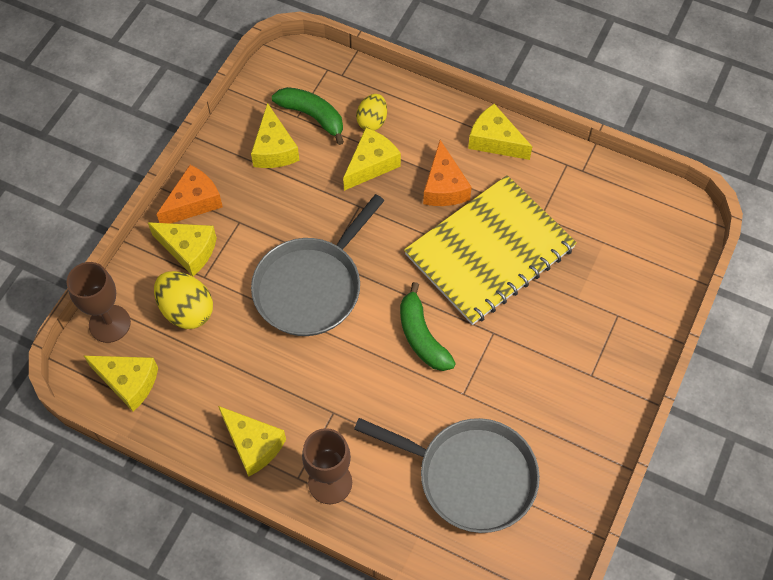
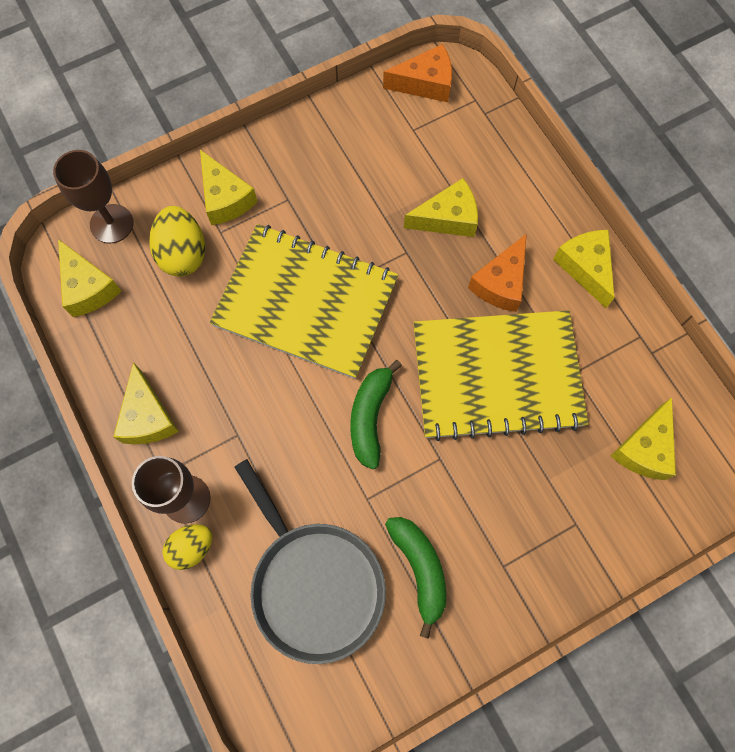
camera: 35 degrees right, 10 degrees up
(194, 202) = (262, 156): orange cheese -> orange cheese (425, 83)
(274, 149) = (369, 148): yellow cheese -> yellow cheese (644, 448)
(311, 287) = (305, 302): grey pan -> yellow notebook
(312, 116) = (428, 138): green banana -> green banana (419, 569)
(372, 121) = (480, 176): yellow egg -> yellow egg (192, 547)

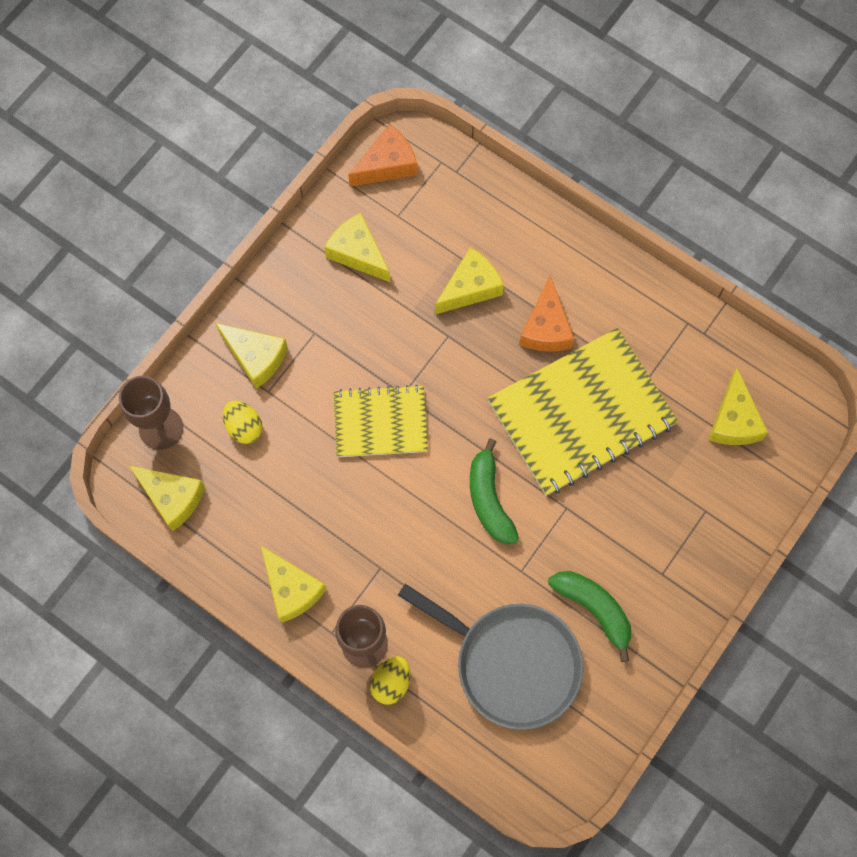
camera: 25 degrees left, 0 degrees up
(183, 254) = (244, 427): yellow egg -> yellow egg, size x0.66
(305, 302) = (380, 422): yellow notebook -> yellow notebook, size x0.59
(585, 267) = (613, 281): yellow cheese -> yellow cheese (358, 253)

